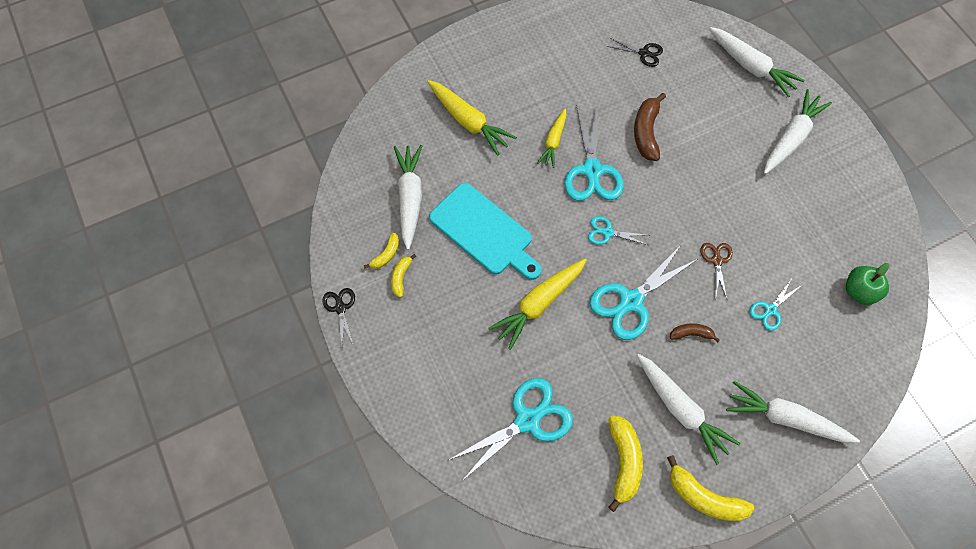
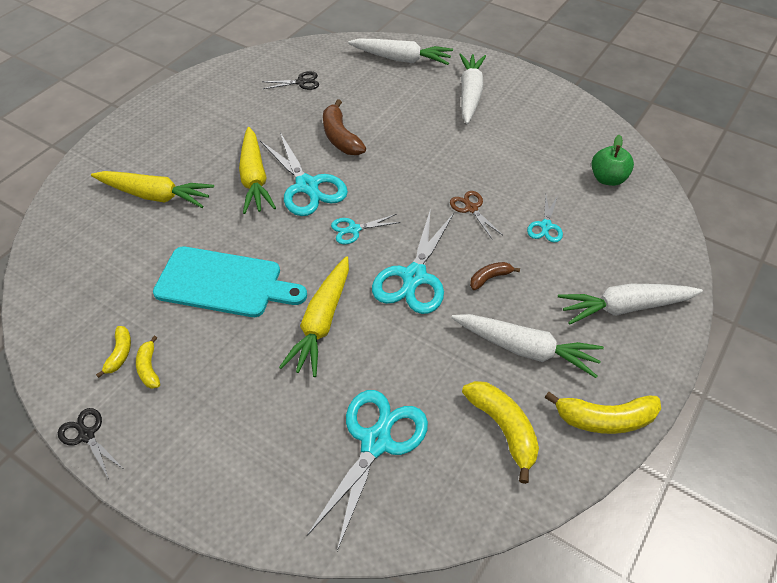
camera: 30 degrees left, 15 degrees down
(410, 198) = (122, 288): white carrot -> none
(553, 141) = (254, 178): yellow carrot -> yellow carrot, size x1.62

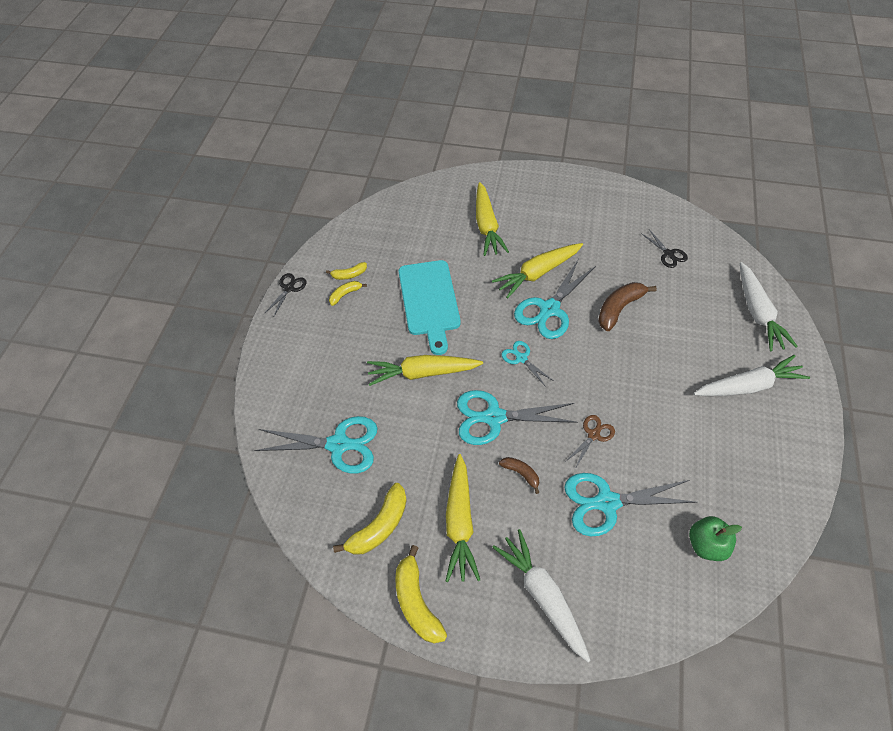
camera: 70 degrees right, 5 degrees up
(525, 349) = (460, 522): white carrot -> yellow carrot
(546, 226) = (607, 502): turquoise scissors -> turquoise scissors, size x1.92

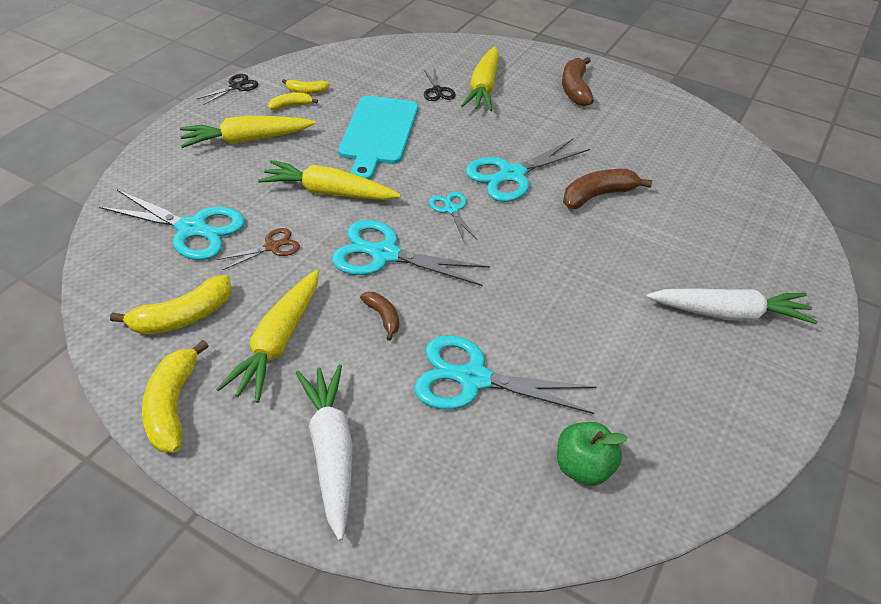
camera: 15 degrees right, 10 degrees down
(537, 273) = (517, 140): yellow carrot -> yellow carrot (247, 140)
(557, 205) = (575, 89): none -> brown banana
(593, 435) = (496, 305): brown scissors -> brown scissors (272, 247)
(668, 254) = (687, 162): black scissors -> black scissors (437, 91)
(757, 313) = (777, 245): white carrot -> none

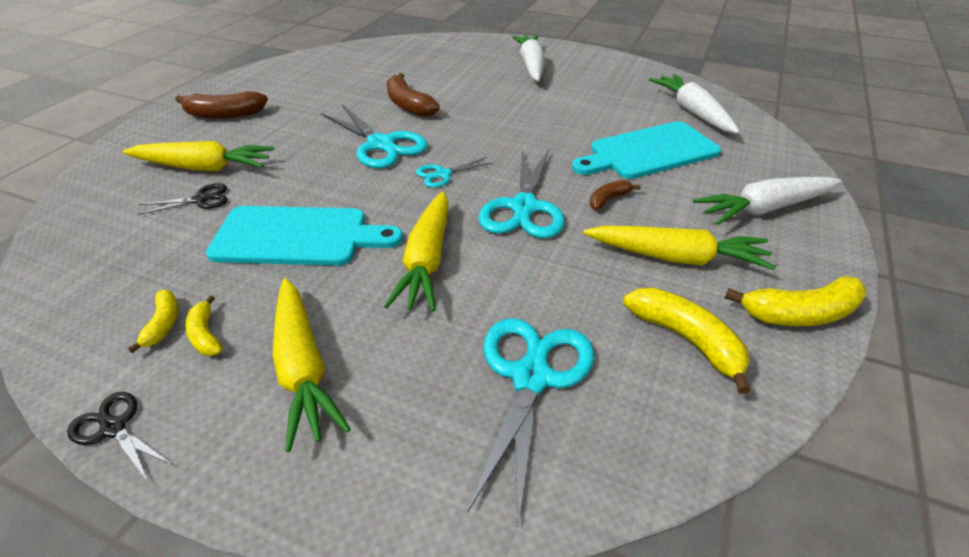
camera: 95 degrees left, 5 degrees down
(272, 247) = (541, 290): brown scissors -> none
(473, 379) = (649, 152): turquoise scissors -> turquoise cutting board
(583, 467) = (692, 112): green apple -> white carrot

